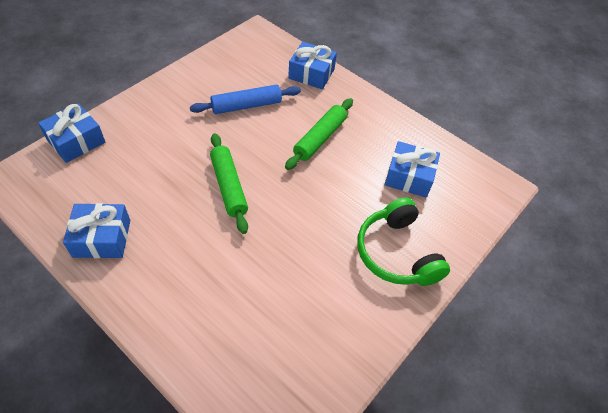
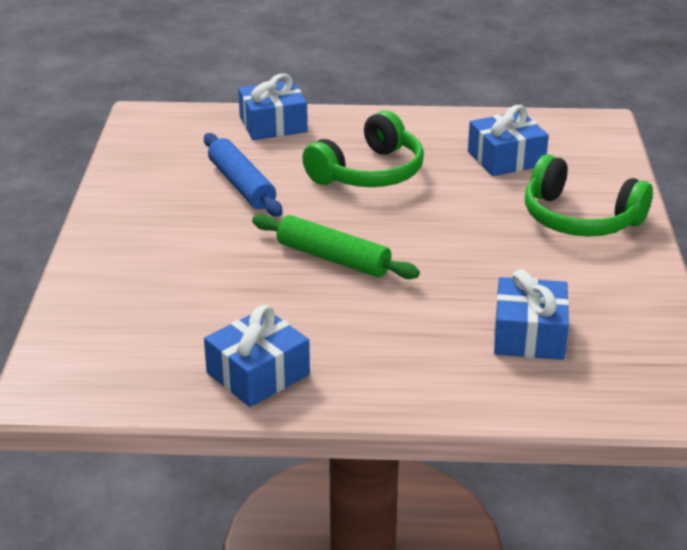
camera: 35 degrees left, 20 degrees down
(76, 141) = (75, 316): blue gift -> blue gift (529, 335)
(246, 105) = (241, 185): blue rolling pin -> blue rolling pin turned 60 degrees counterclockwise
(319, 138) = (369, 173): green rolling pin -> green headphones

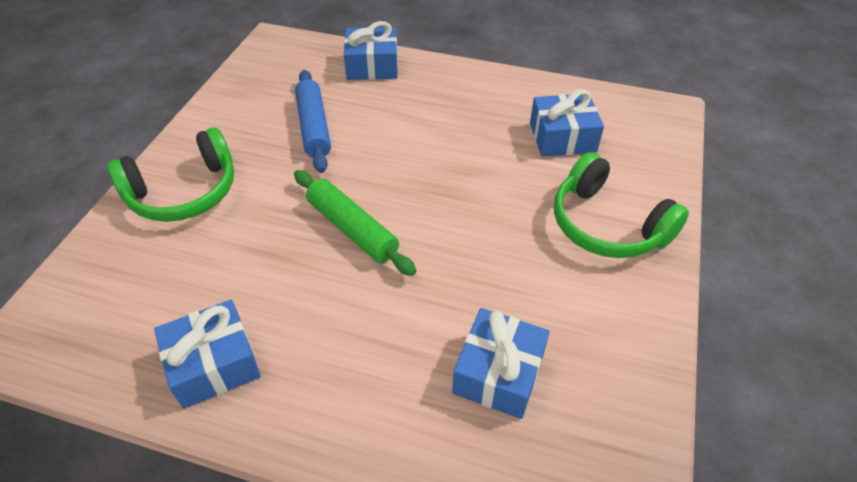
camera: 15 degrees right, 15 degrees up
(369, 173) = (430, 133): green headphones -> green headphones (184, 192)

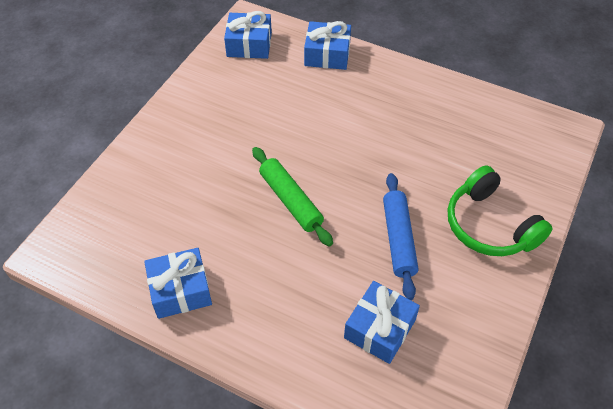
camera: 10 degrees right, 5 degrees up
(184, 192) = (168, 152): green headphones -> none
(313, 127) = (272, 107): blue rolling pin -> blue rolling pin (398, 239)
(562, 137) = (472, 143): blue gift -> blue gift (249, 45)

